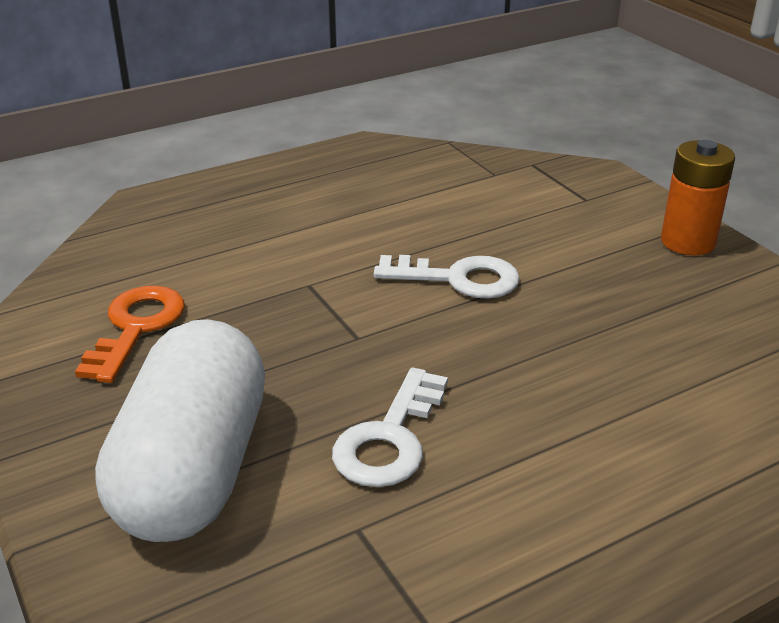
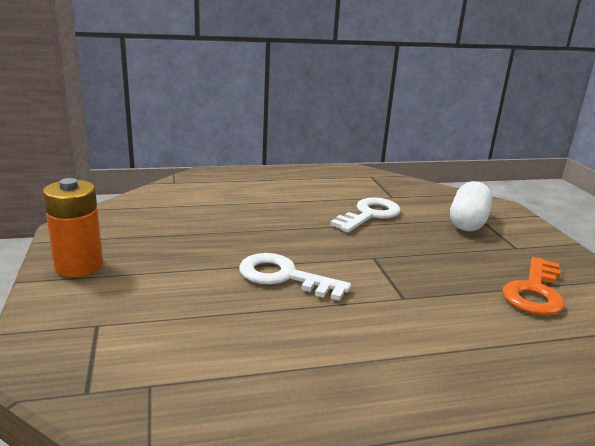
camera: 165 degrees left, 10 degrees down
(193, 470) = (468, 222): white capsule -> white capsule, size x0.60

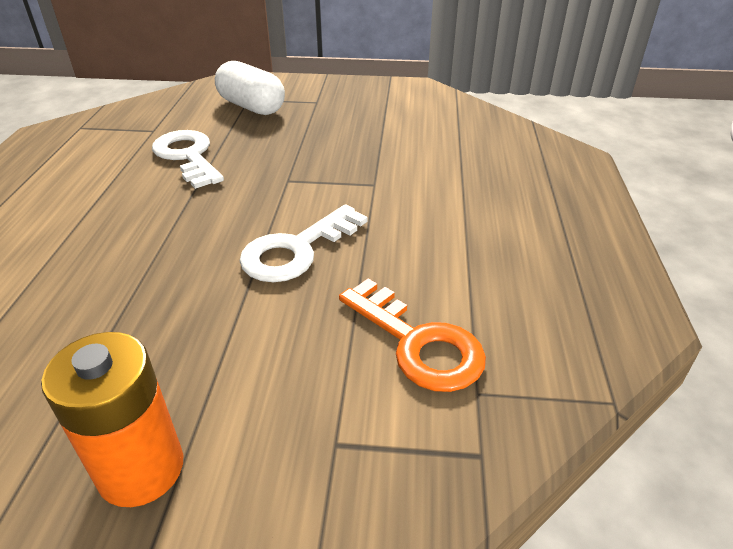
camera: 70 degrees left, 15 degrees up
(534, 291) = (393, 119): orange key -> orange key (418, 343)

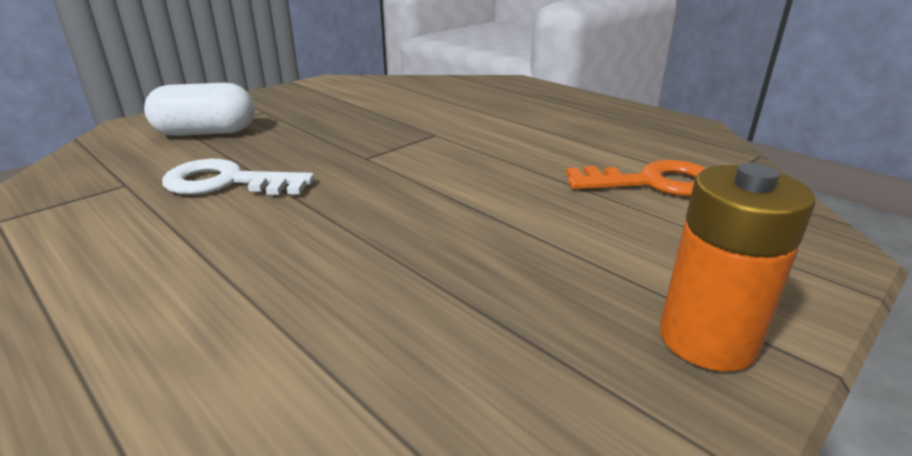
camera: 50 degrees left, 10 degrees down
(296, 250) = (479, 185): white key -> none

